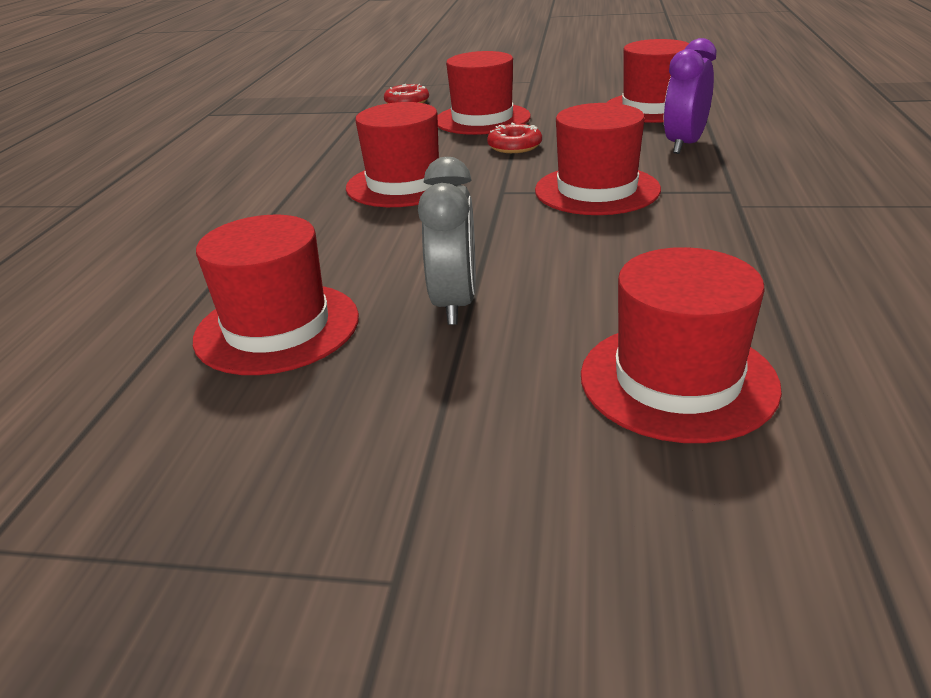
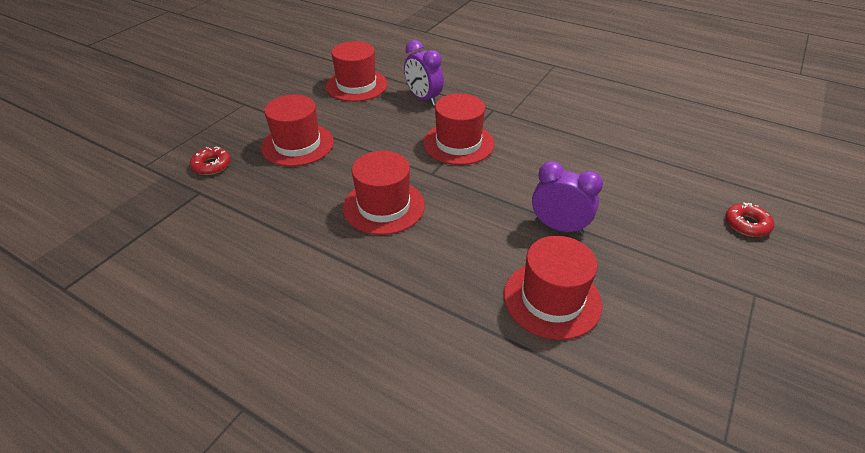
camera: 70 degrees left, 10 degrees up
(454, 303) = (559, 227): grey clock -> purple clock
(514, 146) = (364, 148): red donut -> red donut (746, 224)
(677, 380) = (650, 187): red hat -> none

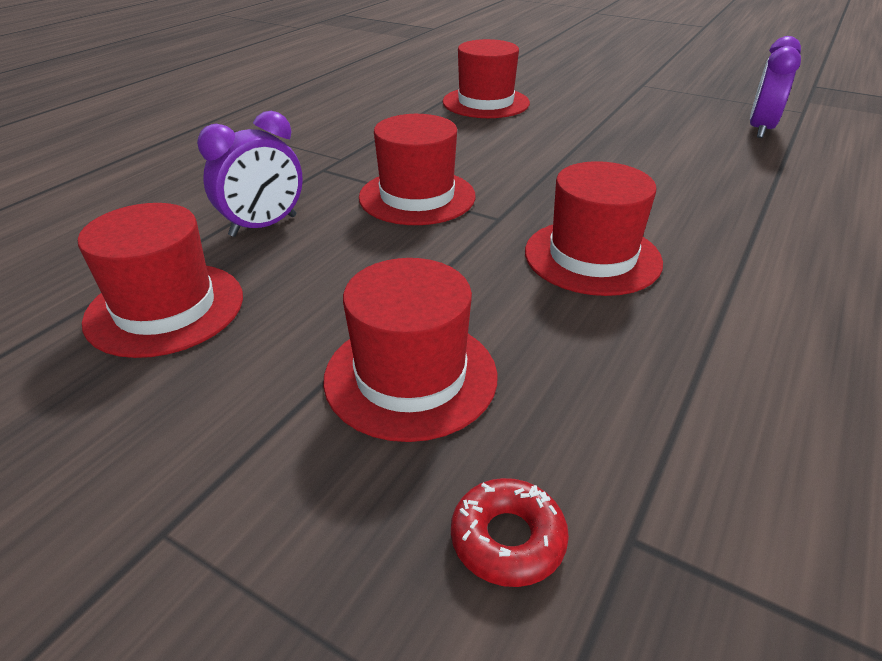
camera: 90 degrees left, 5 degrees down
(552, 299) = (704, 155): red hat -> red hat (485, 103)
(559, 227) = (589, 145): purple clock -> purple clock (760, 129)
(746, 224) = (553, 75): red donut -> none

